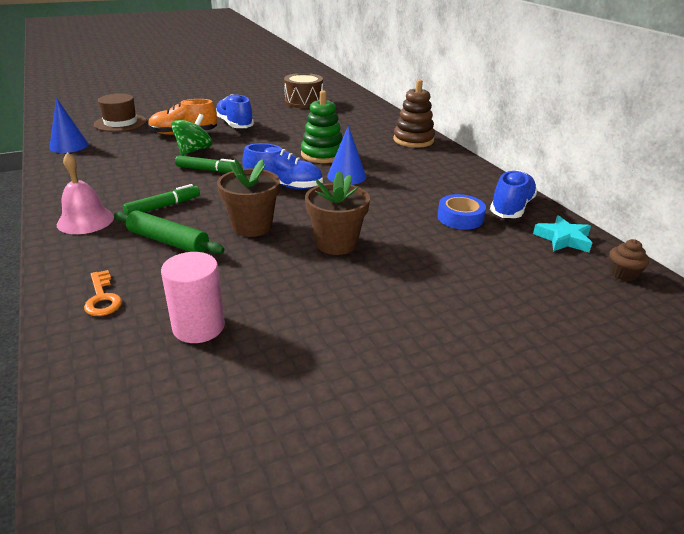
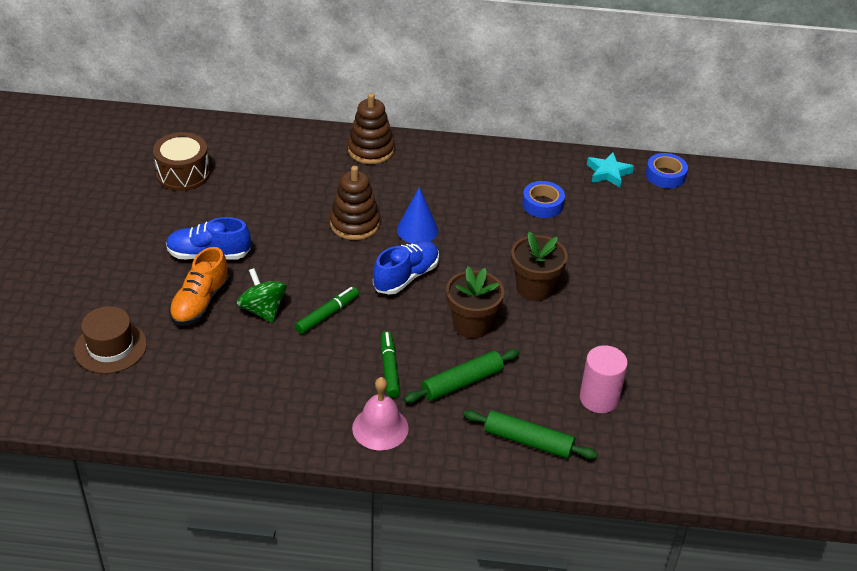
camera: 60 degrees left, 10 degrees up
(69, 146) = (155, 408): blue cone -> none
(102, 298) = (528, 441): orange key -> green rolling pin
(322, 155) = (355, 224): green stacking toy -> brown stacking toy
(511, 208) = (547, 170): blue shoe -> none
(622, 274) = (665, 175): brown cupcake -> blue tape

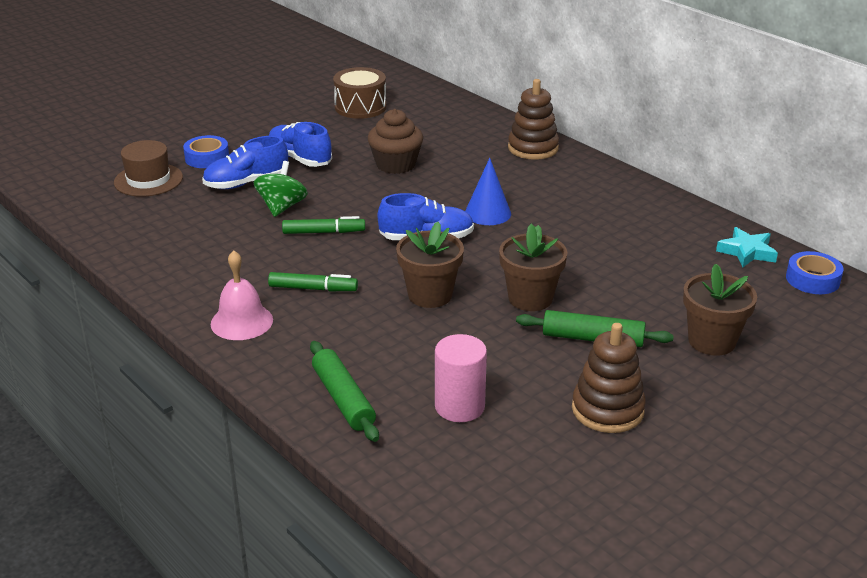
camera: 45 degrees right, 10 degrees down
(200, 303) = (246, 183): orange shoe -> blue shoe
(292, 219) = (395, 164): none -> brown cupcake
(355, 224) = (441, 187): brown stacking toy -> brown stacking toy (607, 410)
(389, 368) = (313, 289): green marker -> green marker turned 60 degrees clockwise
(462, 382) = (355, 328): green rolling pin -> green rolling pin (592, 338)
(542, 204) = (637, 245): blue tape -> blue tape (207, 158)
(668, 257) = (711, 341): none -> brown flower pot

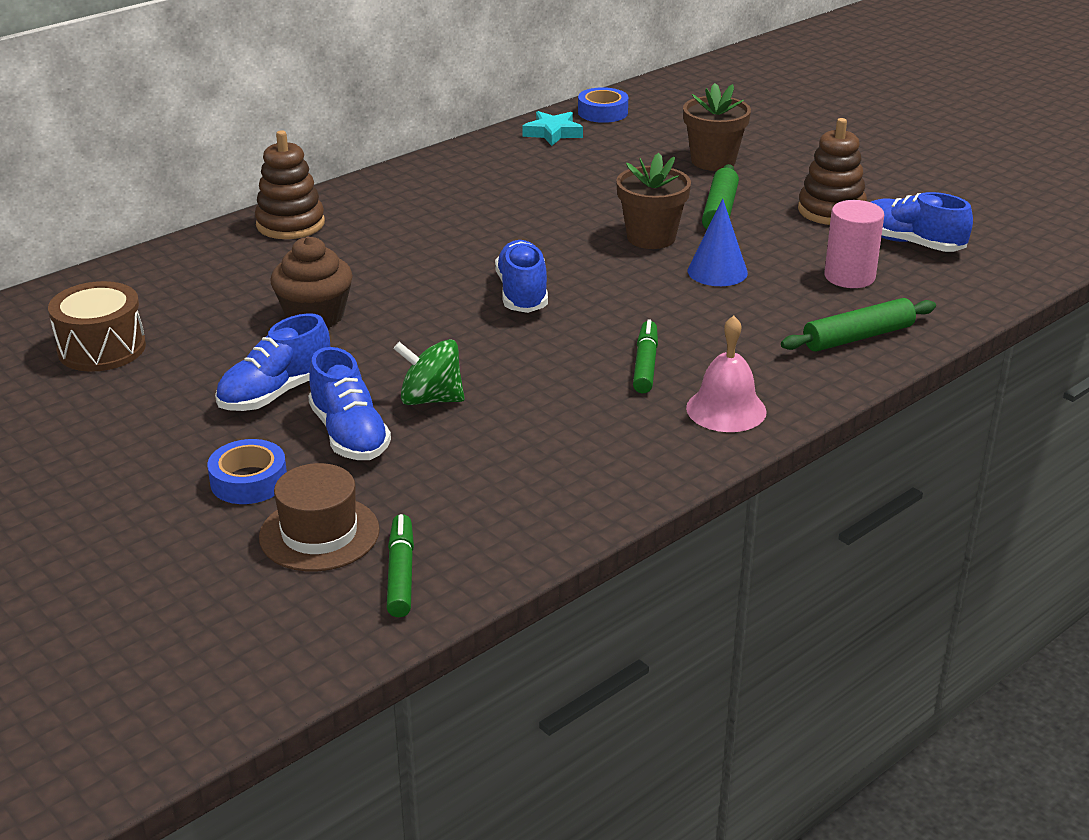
camera: 90 degrees left, 0 degrees up
(324, 232) = (505, 363): green marker -> green marker (401, 573)
(430, 295) = (651, 291): brown flower pot -> none
(488, 213) = (462, 256): blue cone -> blue cone (717, 271)
(537, 457) = (910, 243): none -> blue shoe

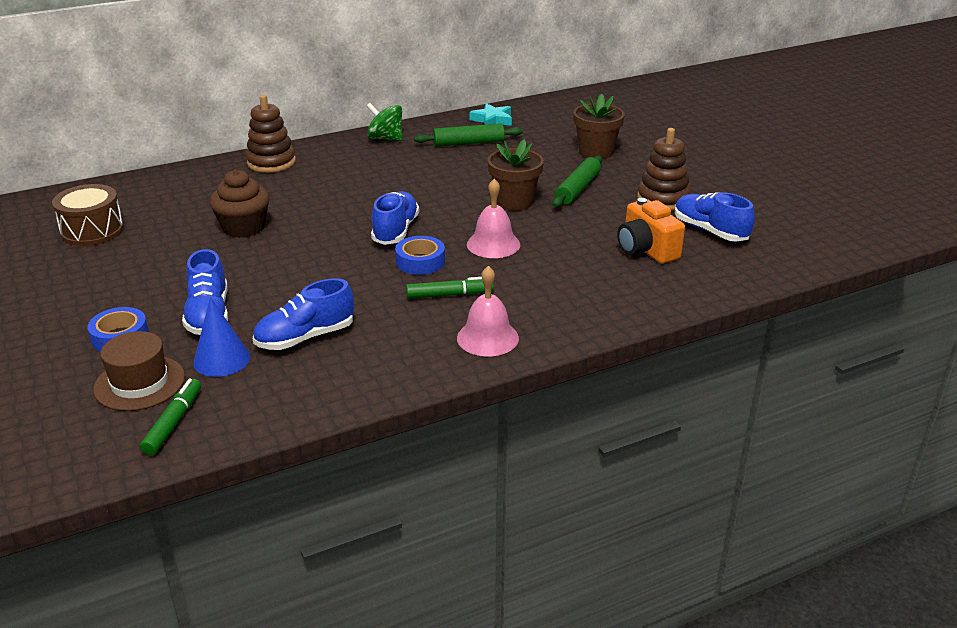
camera: 15 degrees right, 0 degrees up
(276, 393) = (181, 278): blue shoe -> blue shoe (305, 337)
(430, 399) = (281, 298): green spinning top -> green spinning top (385, 138)
(602, 112) = (537, 109): blue tape -> blue tape (420, 261)
(645, 364) = (449, 295): green marker -> green marker turned 60 degrees clockwise
(659, 294) = (493, 244): none -> pink bell
(717, 271) = (547, 233): blue cone -> blue cone (221, 359)
(849, 276) = (646, 250): pink cylinder -> orange camera
(858, 337) = (624, 297): green rolling pin -> green rolling pin (468, 143)

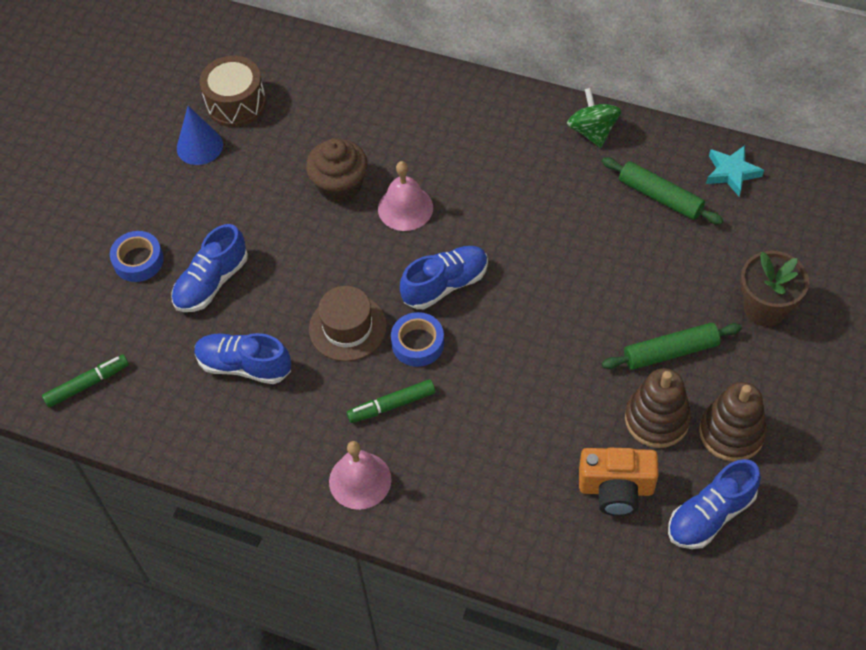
camera: 50 degrees right, 25 degrees up
(139, 383) = (105, 324): brown hat -> brown hat (347, 327)
(221, 359) = (172, 342): blue cone -> blue cone (199, 146)
(271, 162) = (455, 99): brown stacking toy -> brown stacking toy (656, 419)
(449, 295) = (391, 405): green marker -> green marker turned 120 degrees clockwise
(493, 244) = (499, 369): pink bell -> pink bell (405, 208)
(514, 202) = (589, 325): brown flower pot -> none
(646, 250) = (616, 489): orange camera -> orange camera turned 105 degrees counterclockwise
(710, 231) = (710, 515): blue shoe -> blue shoe turned 135 degrees counterclockwise

